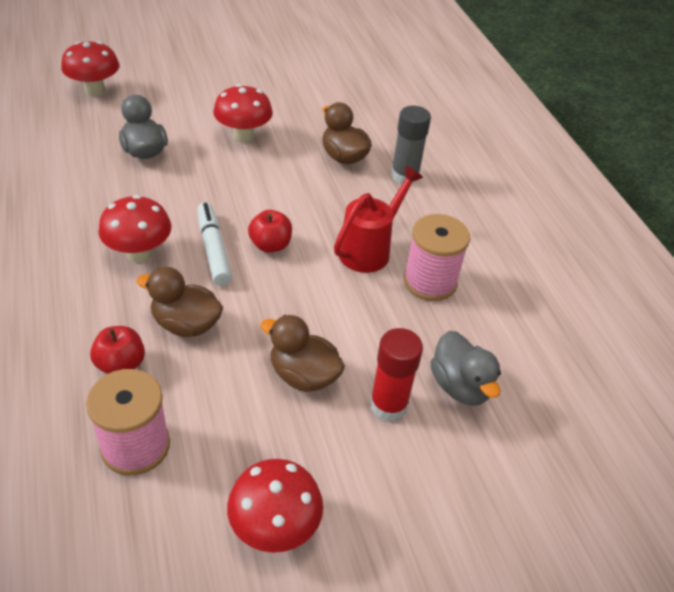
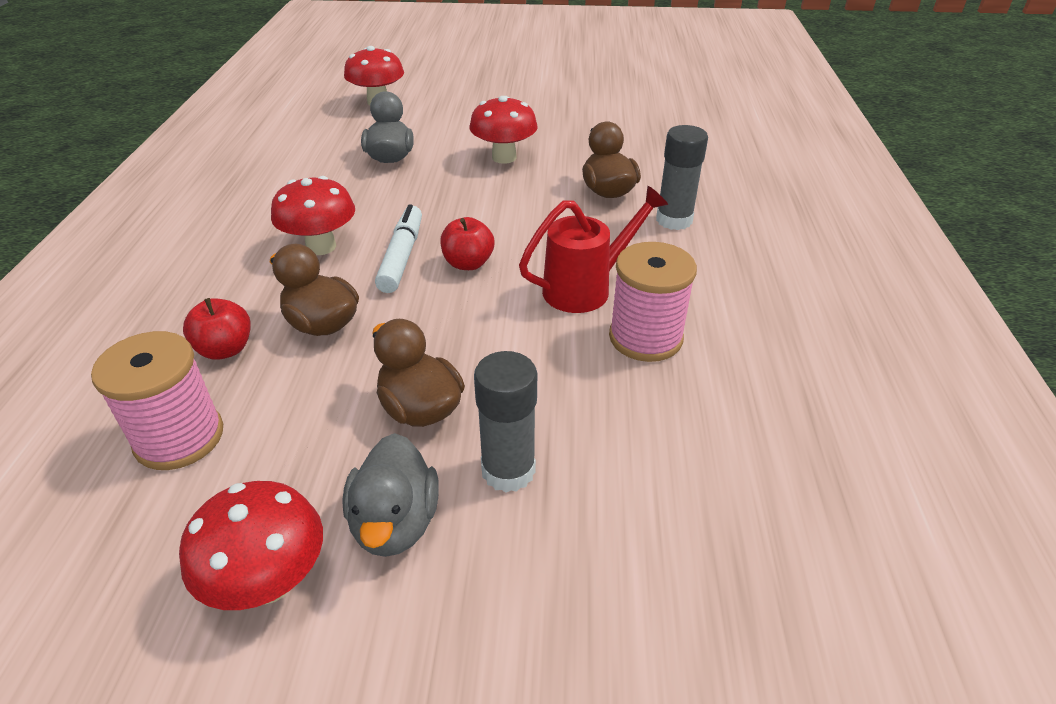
camera: 25 degrees right, 5 degrees down
(388, 405) = (508, 470): red glue stick -> grey glue stick
(460, 386) = (621, 472): grey duck -> grey duck (395, 523)

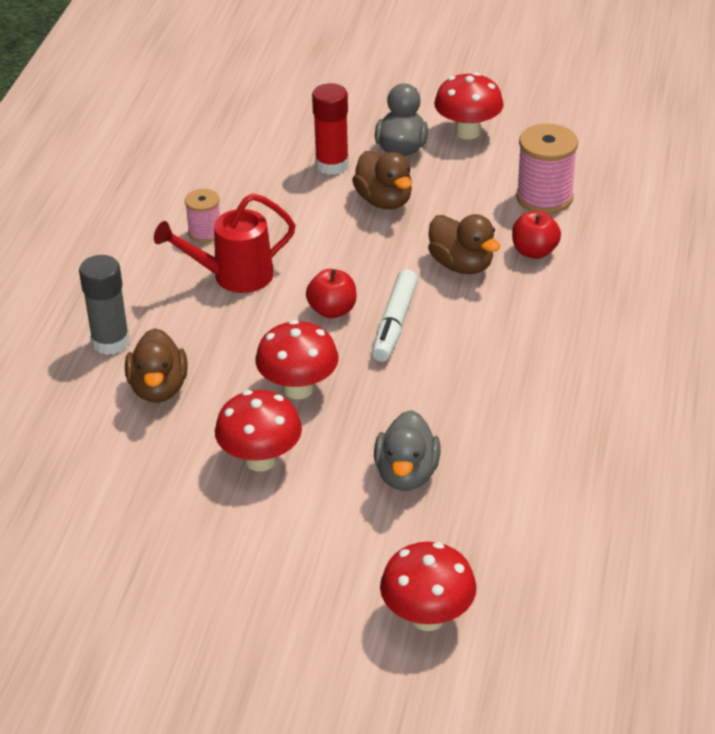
camera: 170 degrees left, 0 degrees up
(321, 247) = (474, 342): red mushroom -> red mushroom (298, 388)
(508, 470) = (332, 165): grey glue stick -> red glue stick
(645, 338) = (205, 232): pink spool -> pink spool, size x0.59

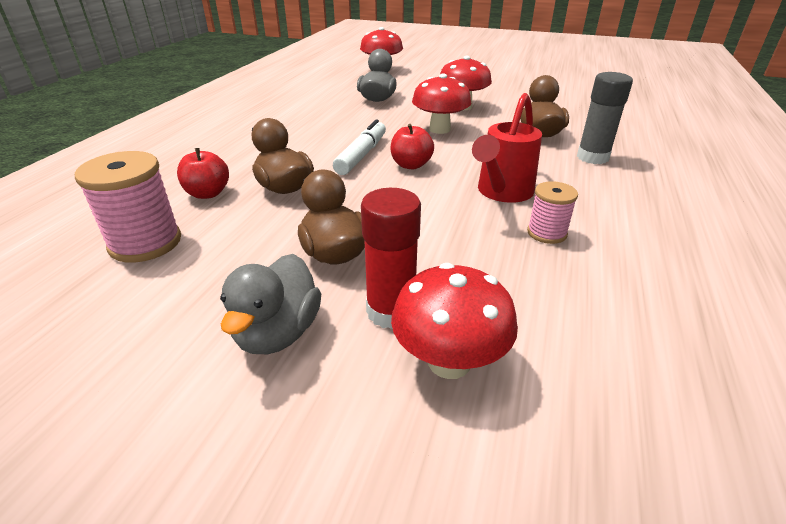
camera: 175 degrees left, 5 degrees down
(234, 276) = (502, 192): red watering can -> red watering can turned 135 degrees clockwise
(467, 132) = (155, 357): red mushroom -> red mushroom (449, 362)

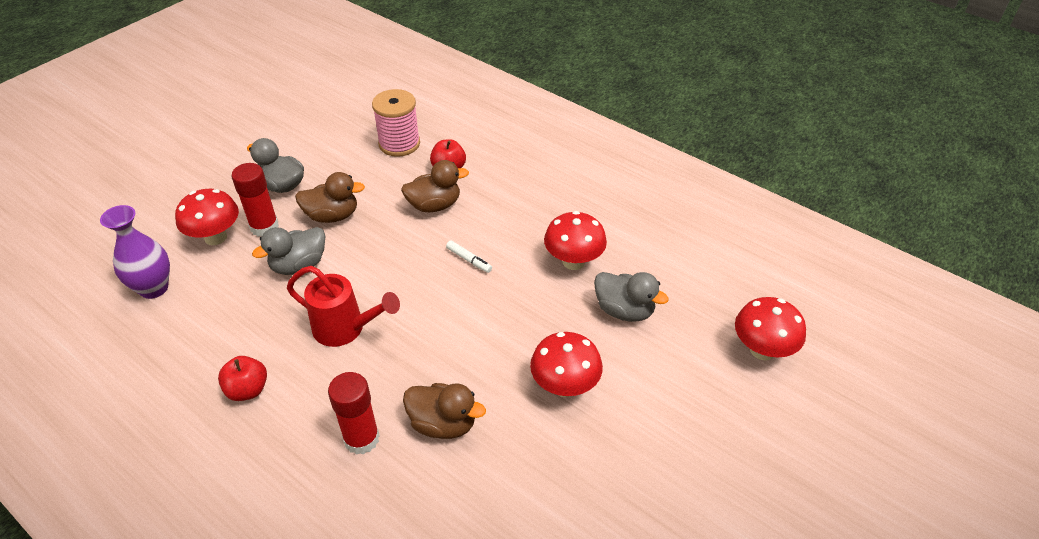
camera: 110 degrees right, 10 degrees up
(362, 155) = (469, 260): white marker -> white marker, size x0.57
(411, 165) = (430, 287): red apple -> red apple (248, 390)
(439, 129) = (501, 336): red mushroom -> red mushroom (573, 261)
(443, 250) = (299, 265): none -> grey duck
(502, 192) = (345, 329): red watering can -> red watering can turned 150 degrees clockwise
(546, 233) = (275, 328): pink spool -> none
(592, 157) = (361, 439): grey glue stick -> red glue stick
(612, 384) = (154, 288): none -> purple vase

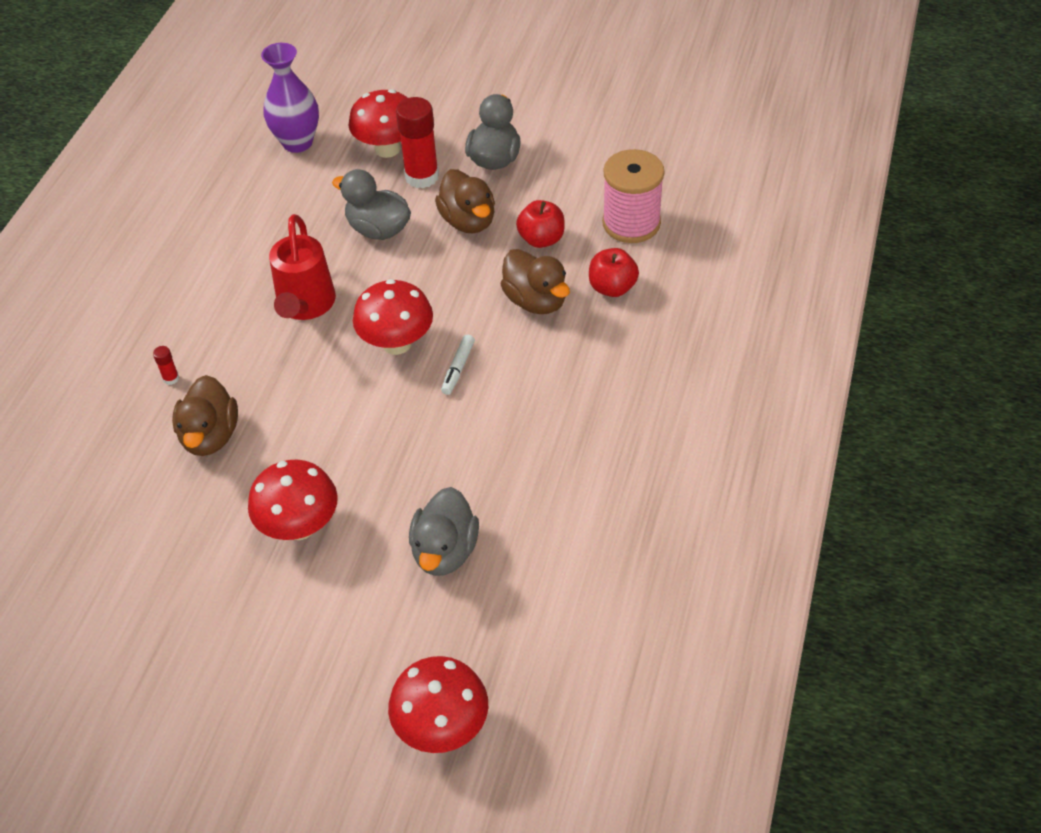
camera: 70 degrees right, 5 degrees up
(248, 390) = (199, 269): red apple -> red apple (541, 239)
(361, 439) = (171, 378): red glue stick -> red glue stick, size x0.42
(573, 261) = (507, 472): red mushroom -> red mushroom (397, 343)

